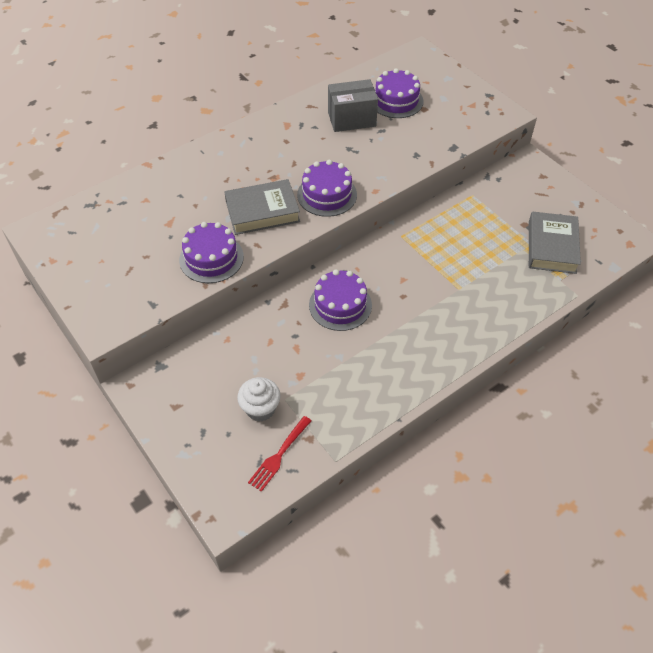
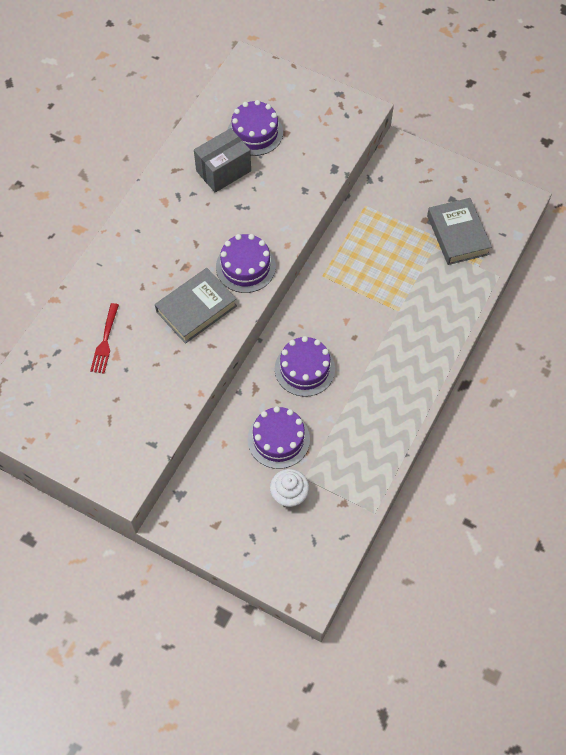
camera: 25 degrees left, 10 degrees up
(211, 258) = (178, 376): purple cake -> purple cake (278, 439)
(279, 455) = (327, 528): red fork -> red fork (105, 341)

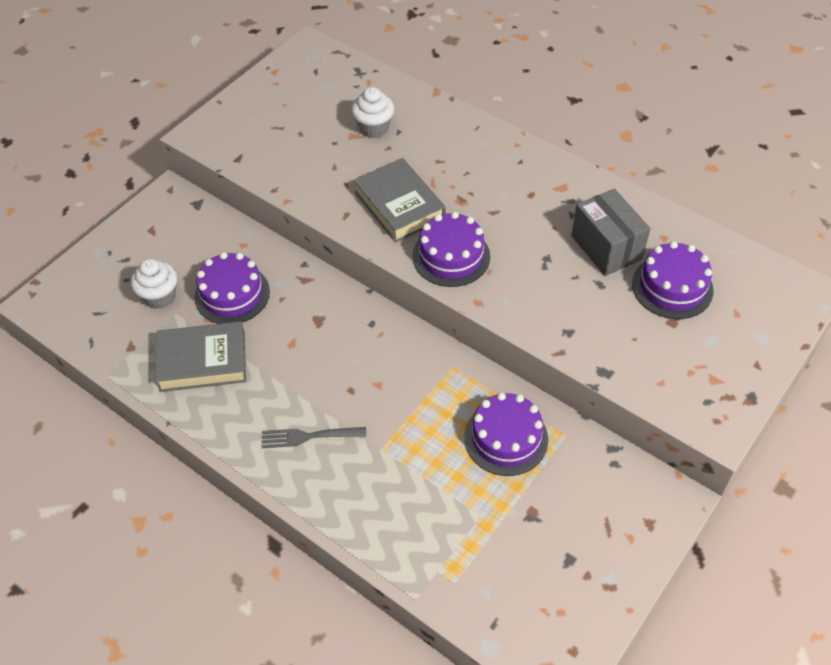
camera: 100 degrees right, 10 degrees down
(105, 341) = (374, 128): red fork -> white cupcake
(304, 369) = (317, 330): purple cake -> purple cake (506, 438)
(398, 357) = (309, 436): none -> grey fork
(457, 235) = (500, 553): grey book -> grey book (202, 361)

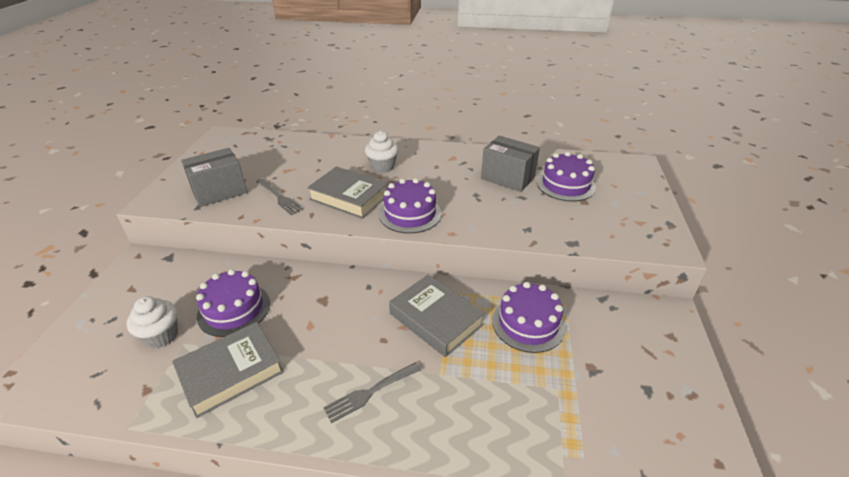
camera: 30 degrees left, 15 degrees down
(268, 144) = (219, 191): none -> grey box
(325, 177) = (279, 198): none -> grey fork
(374, 128) = (299, 162): white cupcake -> white cupcake (382, 167)
(415, 391) = (436, 319): none -> grey book

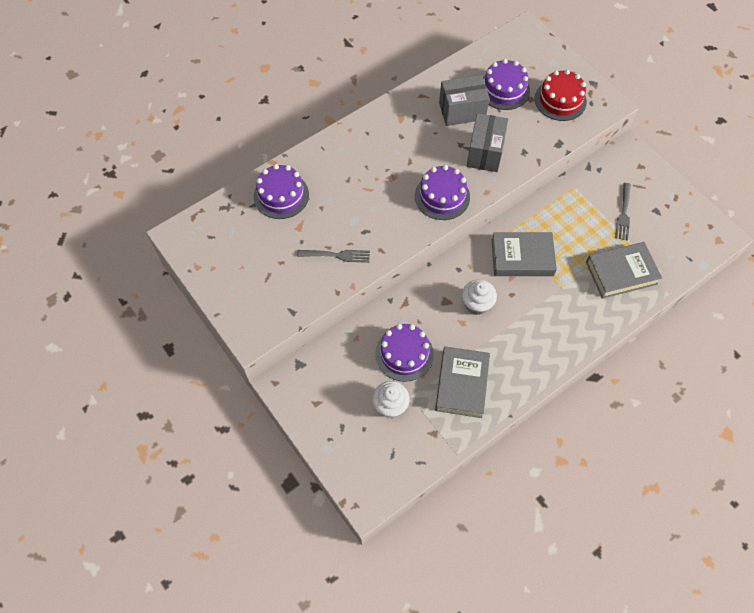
camera: 45 degrees left, 25 degrees up
(219, 191) = (284, 287): grey box -> grey box (485, 153)
(349, 197) = (383, 215): grey book -> grey book (621, 273)
(370, 392) = (543, 327): grey fork -> grey fork (623, 214)
(382, 167) = (364, 167): white cupcake -> white cupcake (476, 304)
(528, 323) = (569, 218): purple cake -> purple cake (281, 195)
(615, 217) = (560, 100): none -> red cake

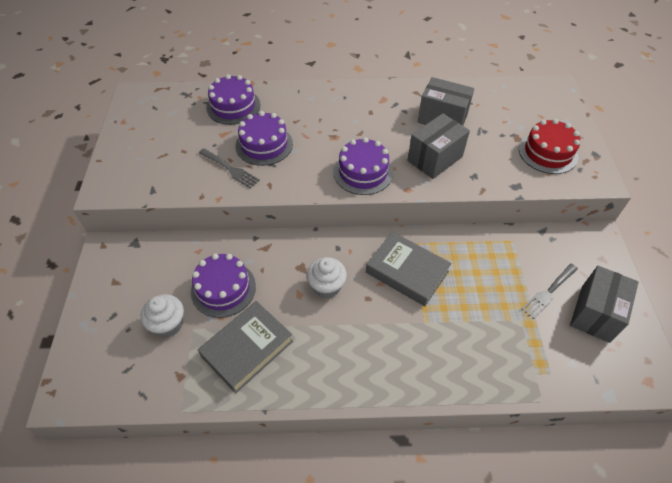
camera: 35 degrees right, 10 degrees down
(504, 89) = (497, 120): purple cake -> purple cake (264, 145)
(621, 273) = (501, 346): grey book -> none
(661, 212) = (595, 313): none -> grey box

